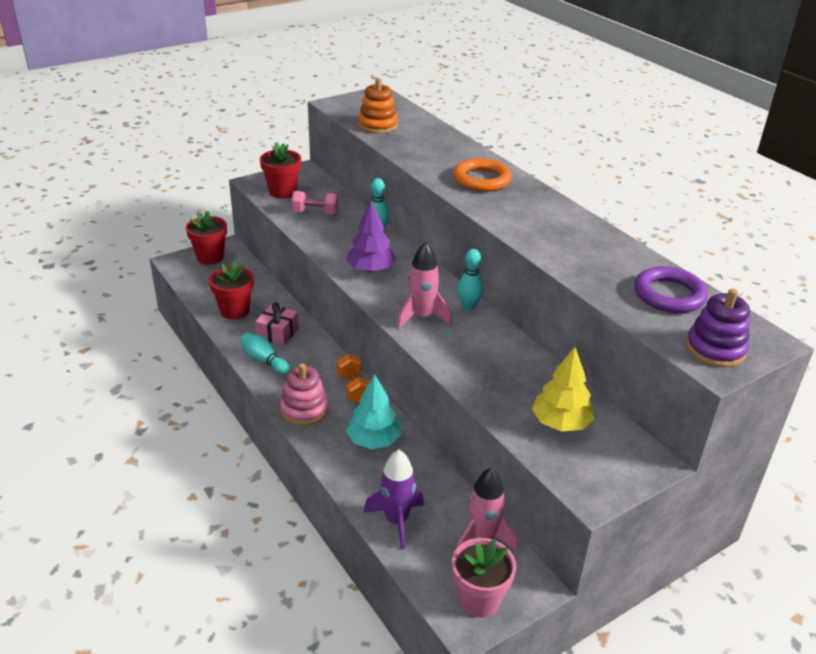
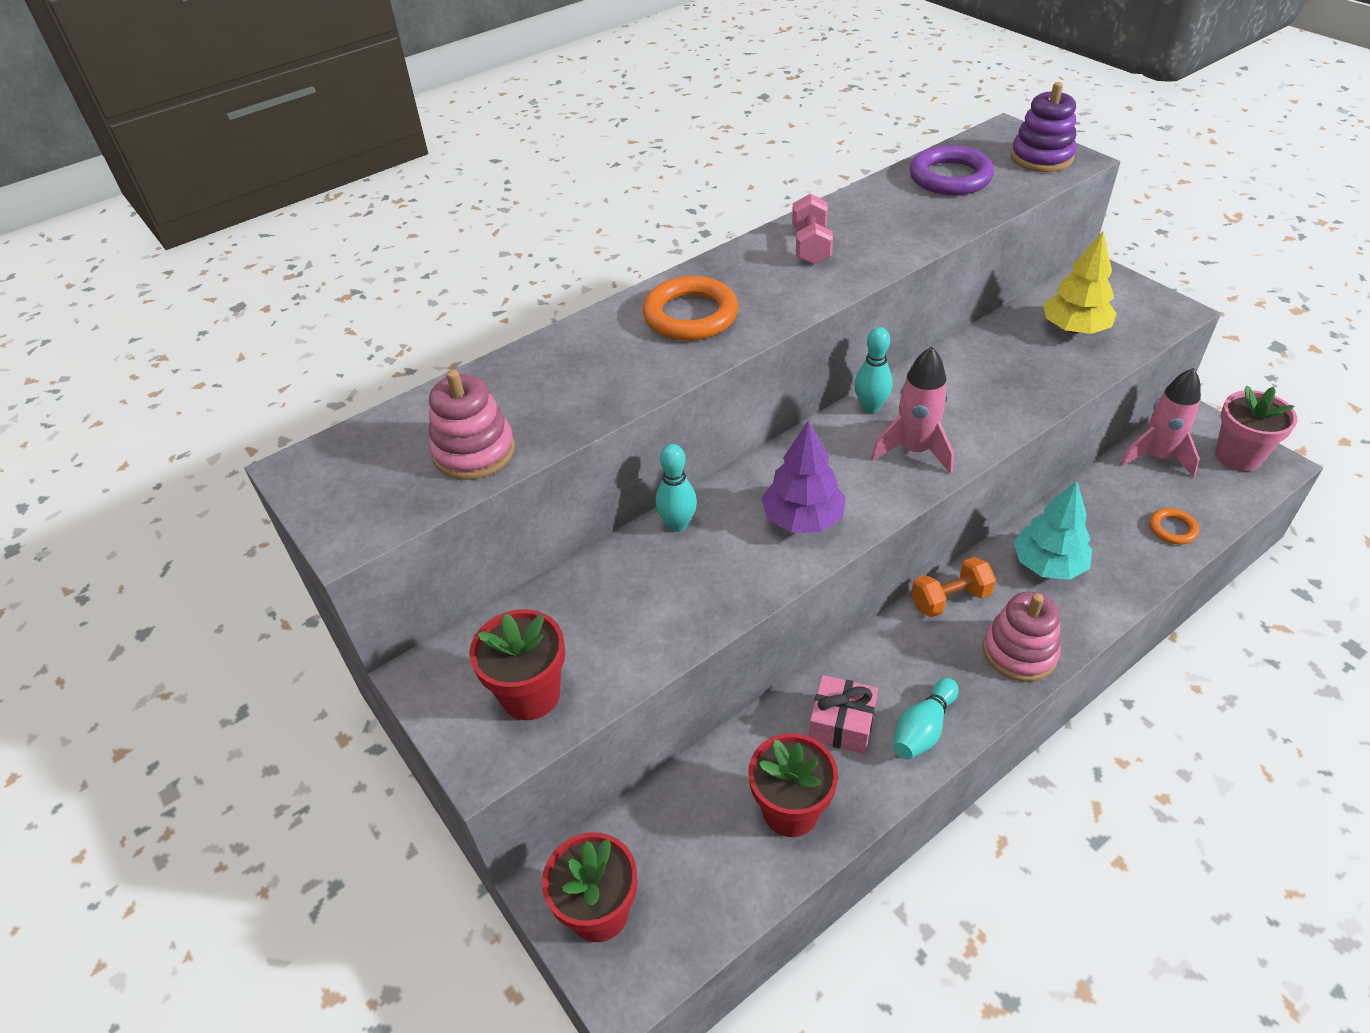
camera: 90 degrees left, 10 degrees up
(315, 213) = (619, 622): pink dumbbell -> pink dumbbell (811, 246)
(378, 125) = (474, 451): orange stacking toy -> pink stacking toy
(396, 521) = (1172, 529): purple rocket -> orange ring

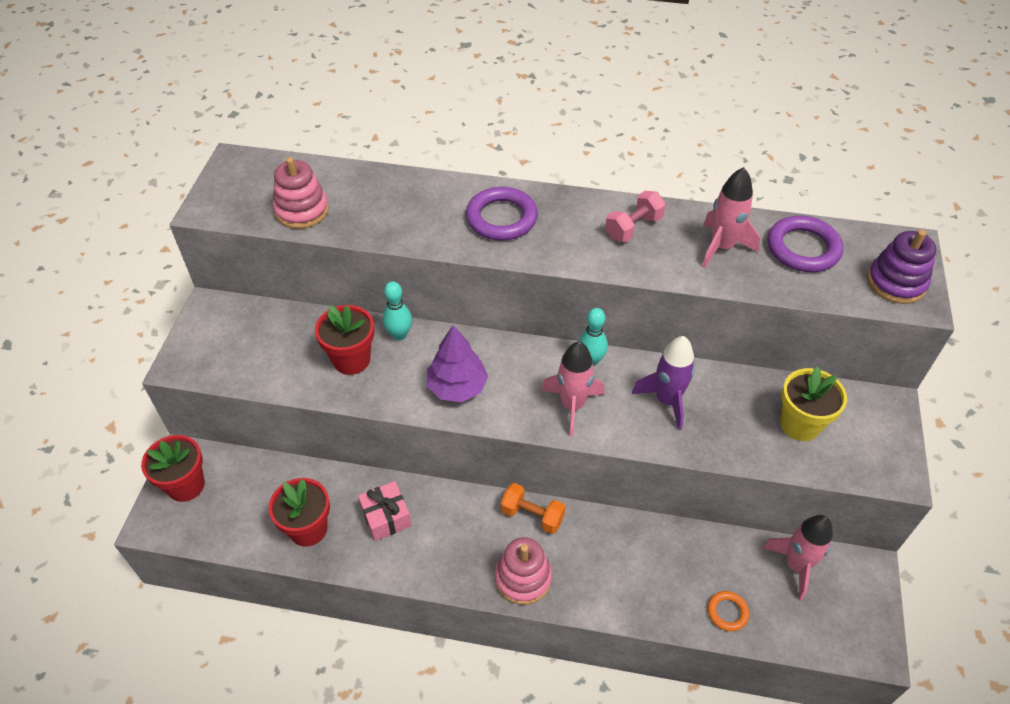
camera: 45 degrees right, 5 degrees up
(530, 694) = (231, 355): red flower pot -> red flower pot (351, 360)
(690, 315) = (501, 218): orange ring -> purple ring
(897, 214) = (722, 247): none -> pink rocket
(923, 729) = (417, 560): turquoise bowling pin -> none
(970, 387) = (667, 400): none -> purple rocket
(1048, 564) = (616, 553): turquoise tree -> none
(1074, 329) = (800, 424): yellow tree -> yellow flower pot
(1238, 456) = (856, 619): pink flower pot -> none

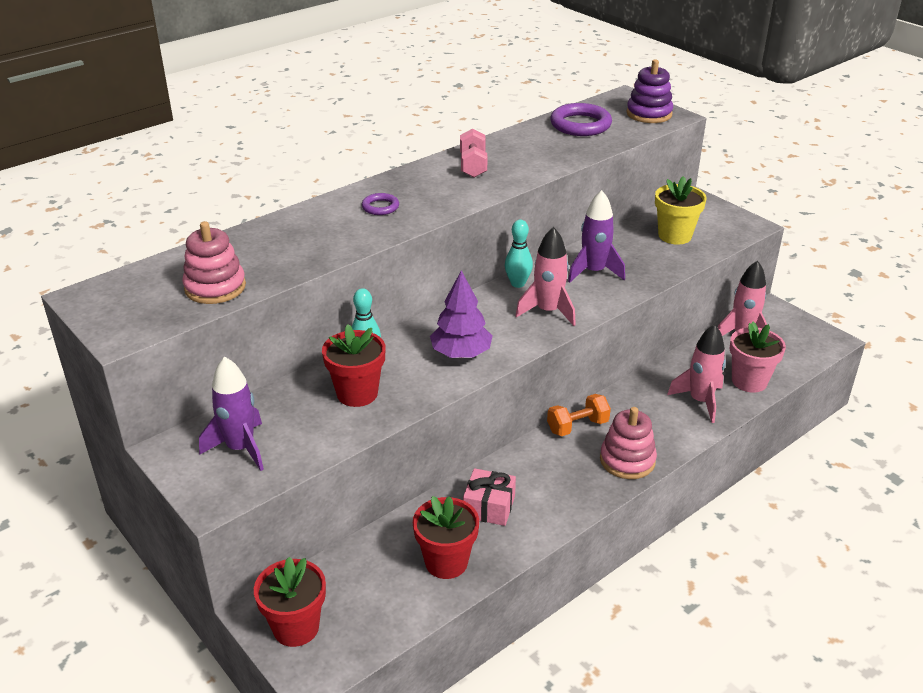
camera: 50 degrees left, 15 degrees down
(239, 341) = (240, 448): none -> purple rocket
(501, 218) = (380, 207): purple ring -> purple ring, size x0.53
(722, 247) = (539, 147): pink rocket -> pink rocket (700, 401)
(727, 612) = (749, 381): orange ring -> pink flower pot

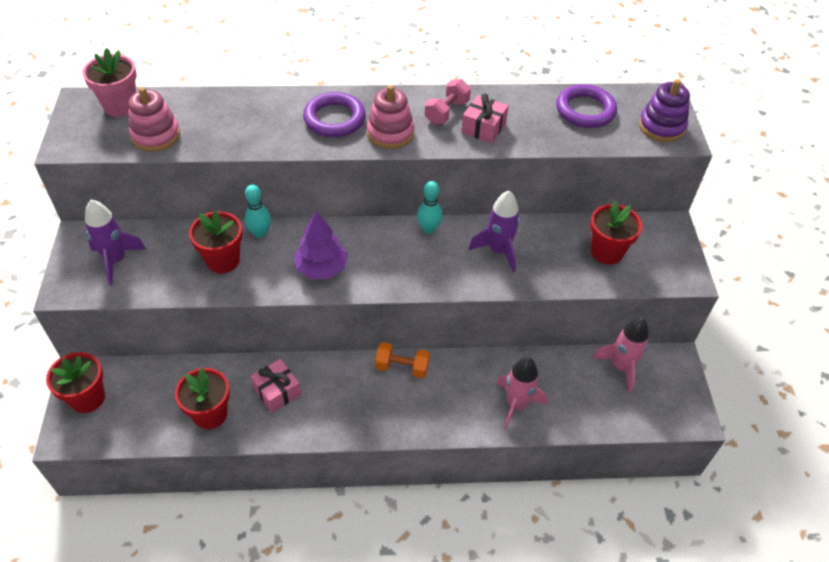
camera: 35 degrees right, 15 degrees up
(380, 207) = (334, 119): purple ring -> purple ring, size x1.88
(518, 164) = (483, 128): none -> pink gift
(548, 311) = (422, 267): pink rocket -> none
(627, 460) = (406, 418): pink stacking toy -> pink stacking toy (390, 133)
(674, 236) = (606, 252): yellow flower pot -> red flower pot
(749, 381) = (576, 412): pink flower pot -> pink flower pot (120, 106)

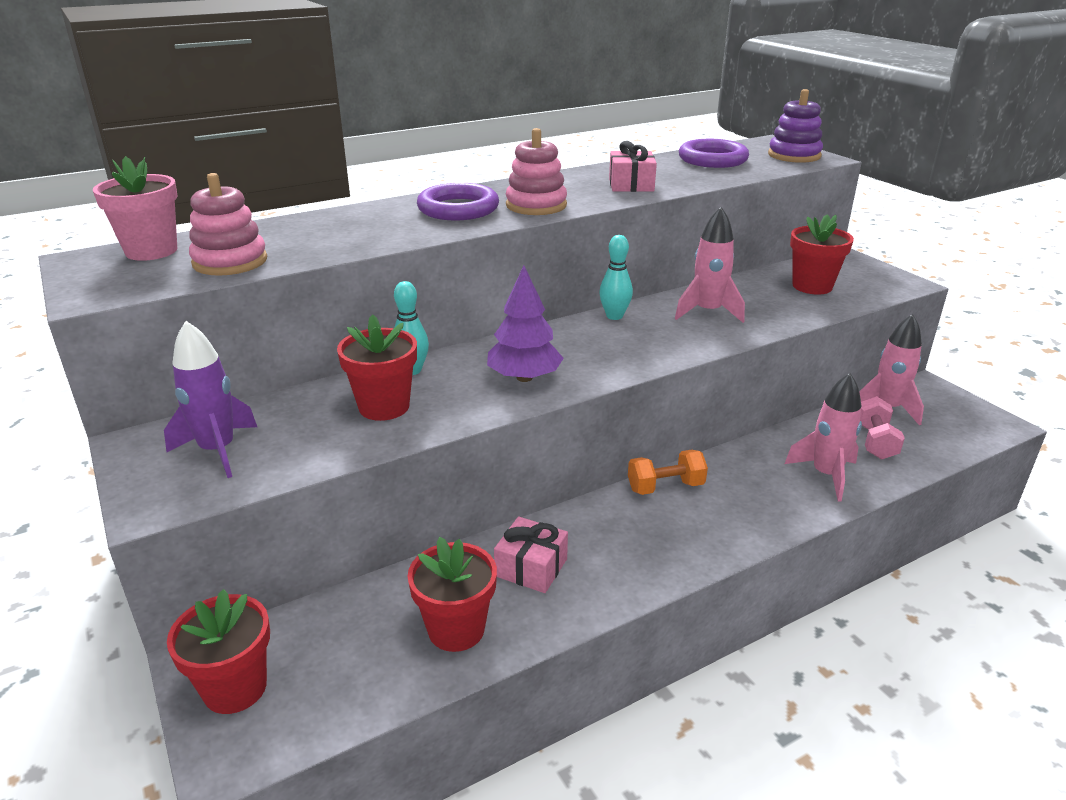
camera: 25 degrees left, 20 degrees down
(447, 112) = (579, 183): pink dumbbell -> pink dumbbell (875, 442)
(498, 251) = (708, 312): purple rocket -> pink rocket

